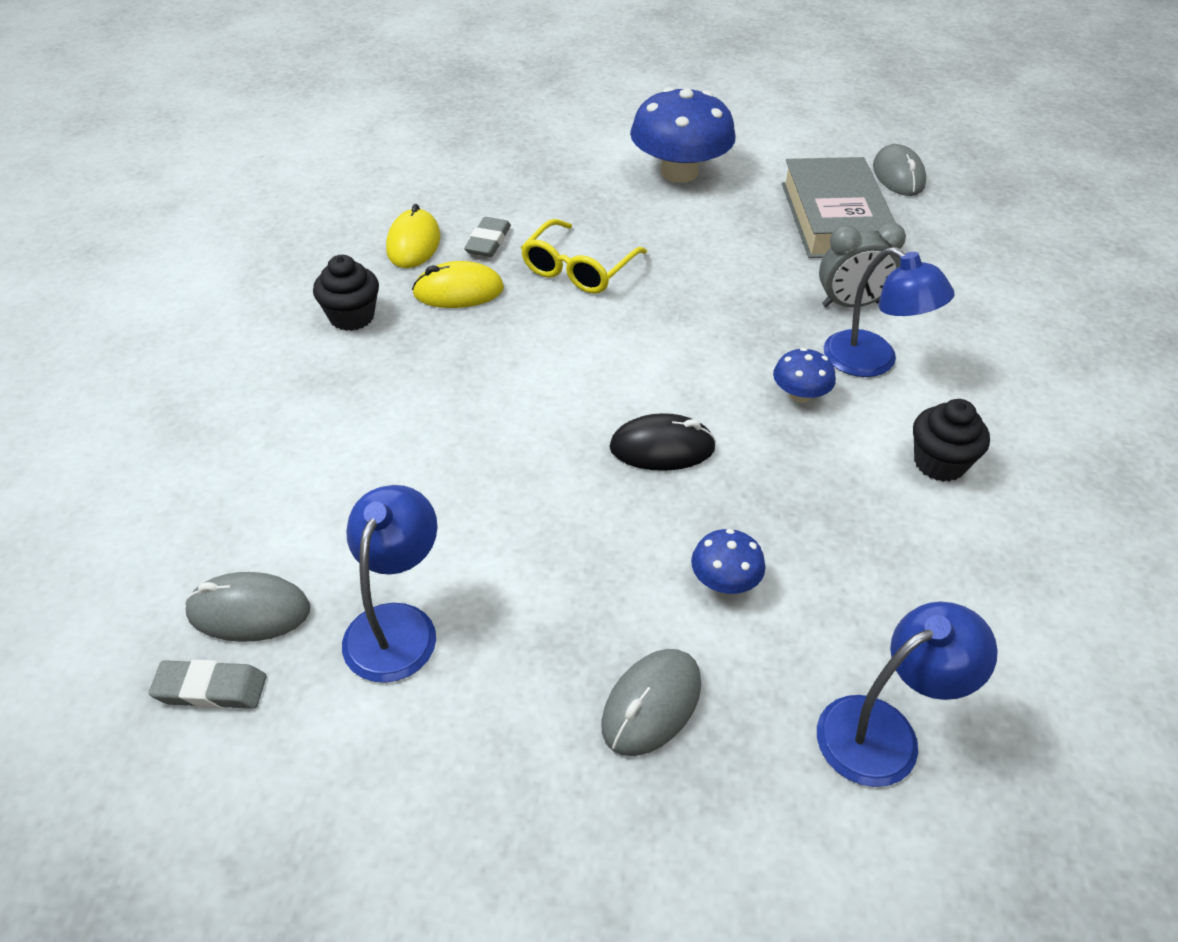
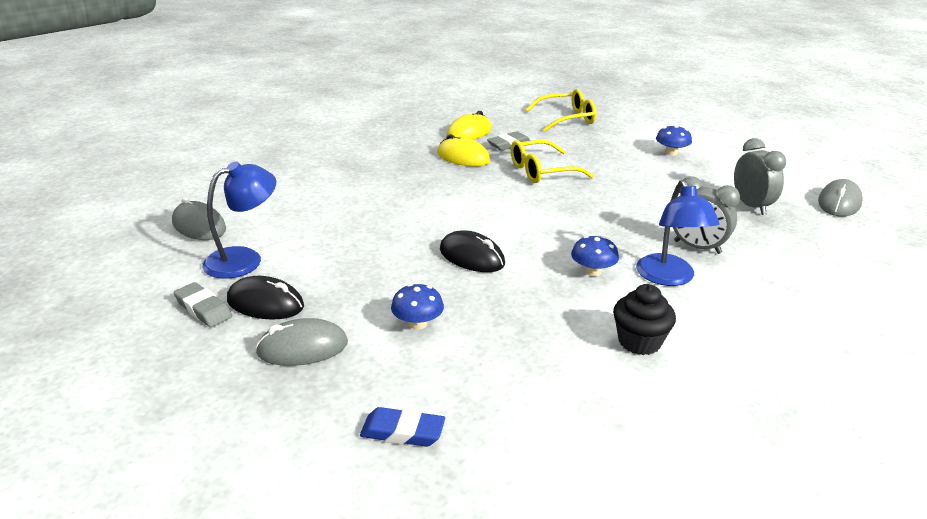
camera: 40 degrees right, 15 degrees down
(211, 689) = (148, 243): grey eraser -> grey eraser (203, 309)
(352, 317) = (397, 148): black cupcake -> none
(504, 164) = (567, 118): none -> yellow glasses
(521, 674) = (265, 303): none -> black mouse
(679, 172) = (671, 153): blue mushroom -> blue mushroom, size x0.46
(834, 218) = (751, 206): grey book -> grey clock
(884, 731) = (402, 432): blue lamp -> blue eraser

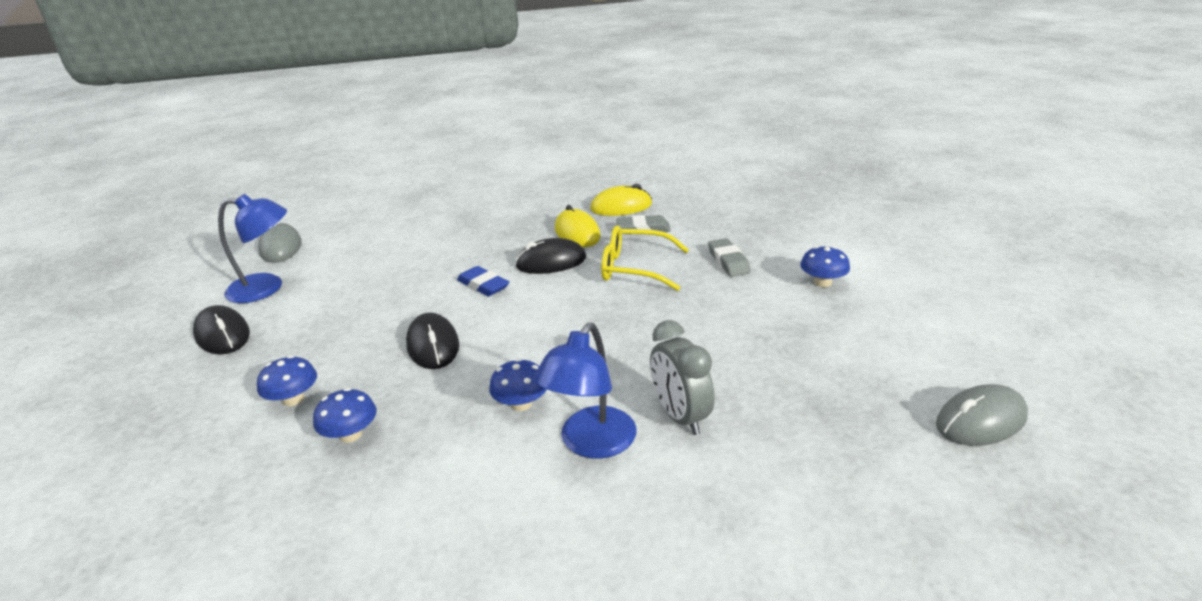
camera: 35 degrees right, 0 degrees up
(203, 309) = (181, 324): grey eraser -> grey eraser (728, 261)
(302, 348) = (187, 387): grey mouse -> none
(402, 432) = (132, 504): blue eraser -> blue eraser (483, 285)
(474, 181) = (551, 262): none -> black mouse
(503, 328) = (350, 434): none -> blue mushroom
(567, 118) = (750, 211): yellow glasses -> none
(639, 342) = (447, 509): black cupcake -> none
(751, 206) = (833, 384): grey clock -> none

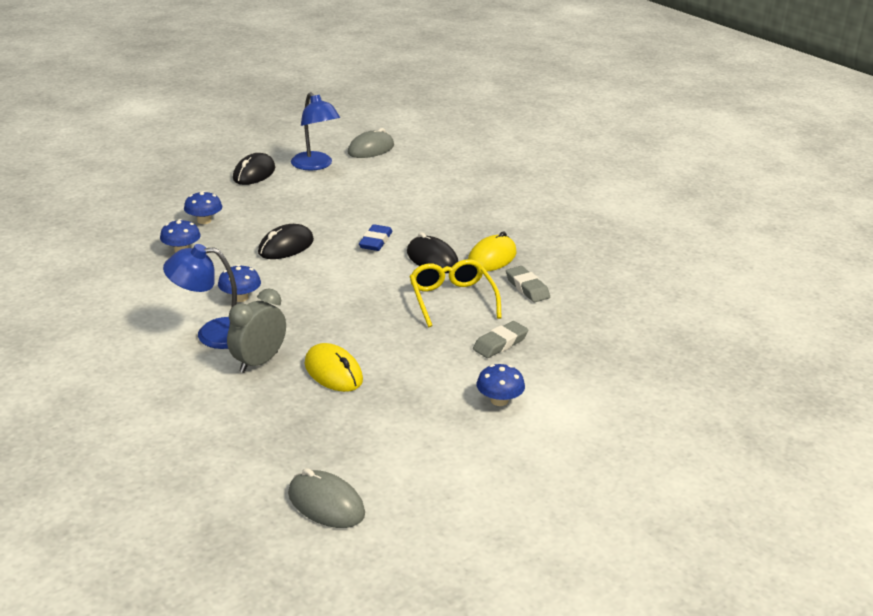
camera: 60 degrees right, 0 degrees up
(621, 207) = (562, 267): yellow mouse -> yellow mouse (333, 372)

